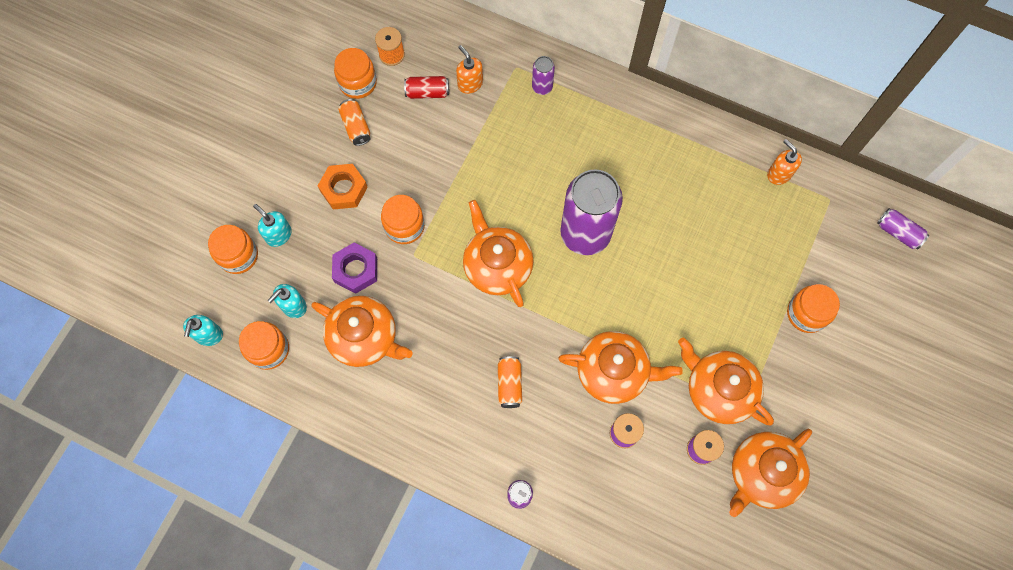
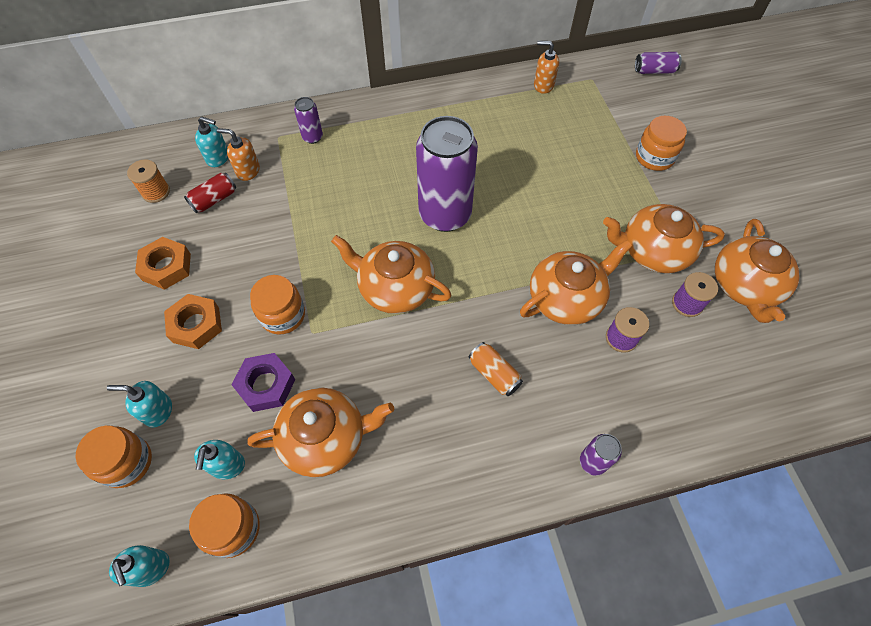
camera: 40 degrees left, 10 degrees down
(356, 127) = (166, 267): orange can -> orange nut
(358, 83) = (140, 232): orange jar -> none
(457, 55) = (218, 158): none -> turquoise soap dispenser

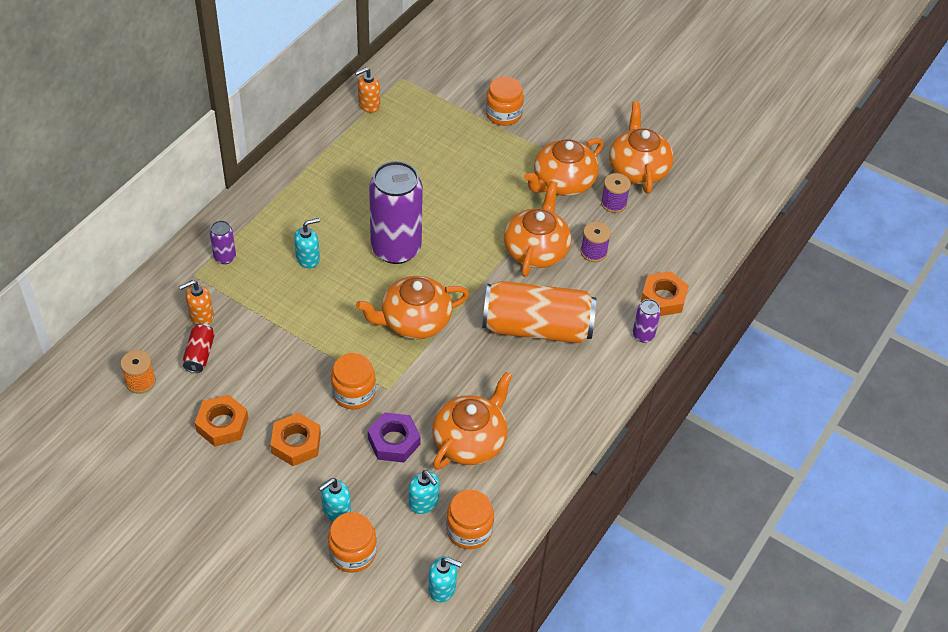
camera: 45 degrees left, 10 degrees down
(218, 158) = (162, 323): turquoise soap dispenser -> turquoise soap dispenser (308, 258)
(494, 374) = (537, 328): orange can -> orange can, size x2.31
(651, 438) = (663, 298): none -> orange nut
(654, 71) = (442, 44): purple can -> none
(745, 286) = (638, 169): orange teapot -> orange teapot turned 150 degrees counterclockwise

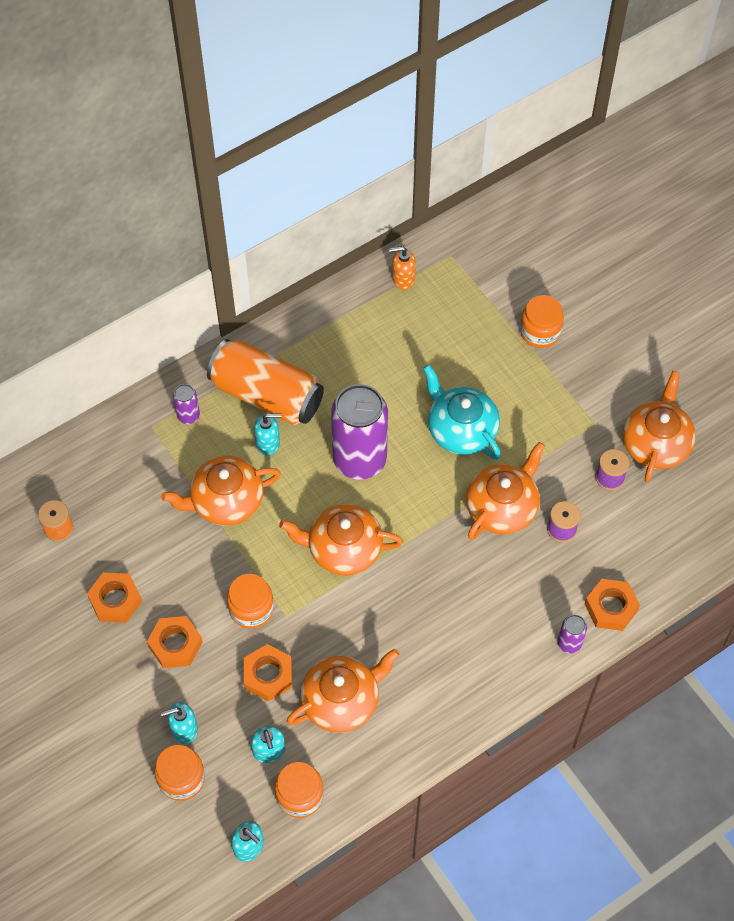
camera: 25 degrees right, 10 degrees up
(199, 354) = (123, 517): red can -> none
(201, 316) = (141, 475): orange soap dispenser -> none
(394, 441) = (268, 675): purple nut -> orange nut
(472, 202) = (461, 430): none -> turquoise teapot
(537, 328) = (463, 598): orange can -> orange can (267, 395)
(562, 182) = (566, 435): orange teapot -> orange teapot (226, 501)

